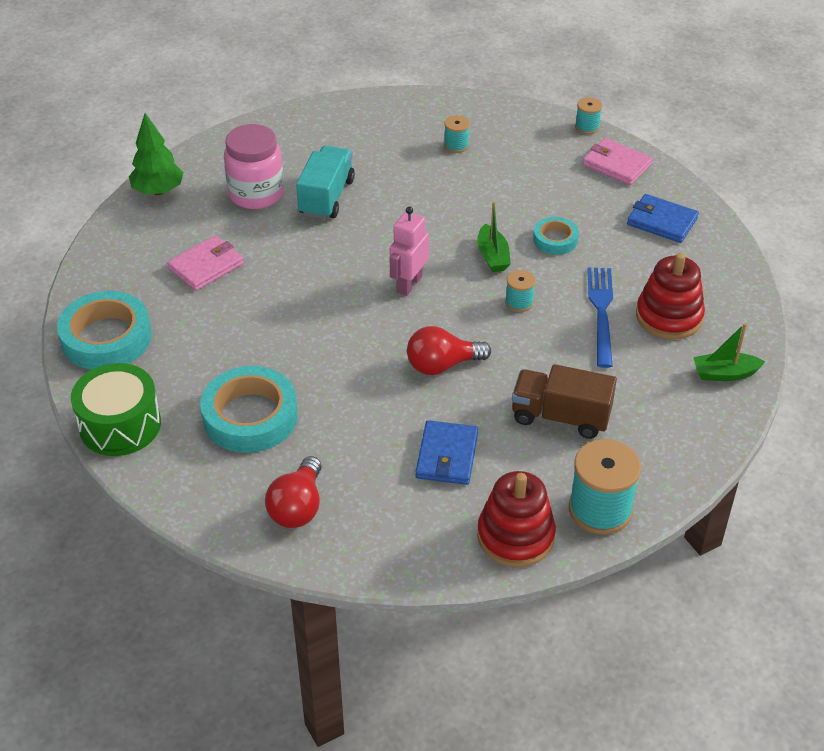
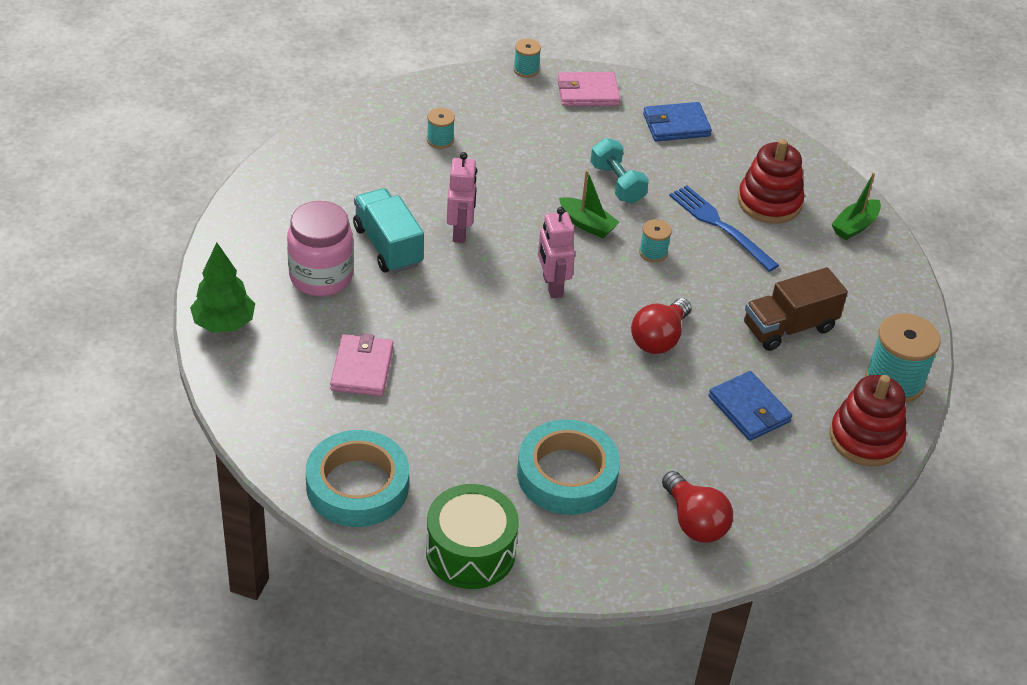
camera: 45 degrees left, 0 degrees up
(390, 213) = (460, 231): none -> pink robot
(555, 240) = (617, 183): turquoise tape -> turquoise dumbbell

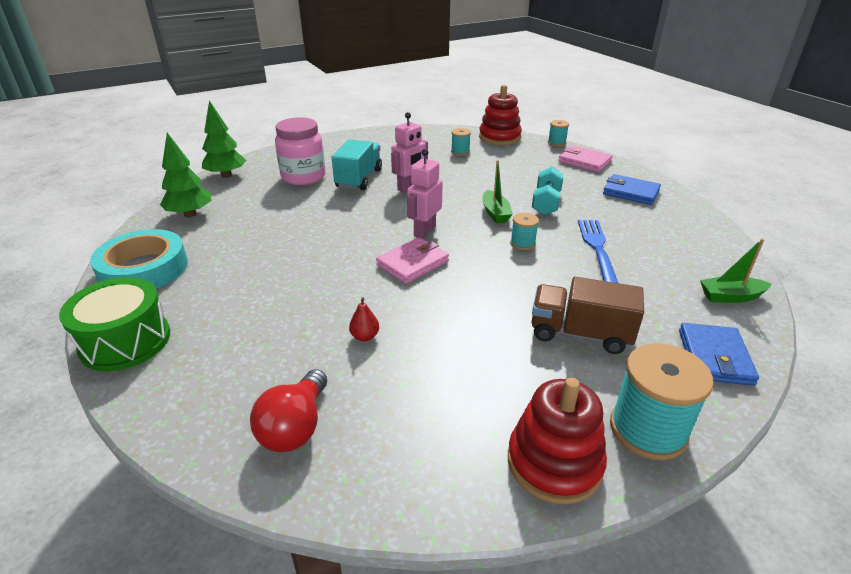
camera: 45 degrees right, 10 degrees down
(284, 400) = (190, 214): none -> green tree
(362, 368) = (251, 219): pink wallet -> pink wallet (413, 263)
(567, 474) = (262, 333): turquoise tape -> none
(646, 426) = (365, 336): none -> red pear
(659, 339) = (456, 290): red light bulb -> none
(749, 409) = (465, 371): blue wallet -> blue wallet (714, 357)
(769, 202) = (660, 253): red stacking toy -> red stacking toy (499, 137)

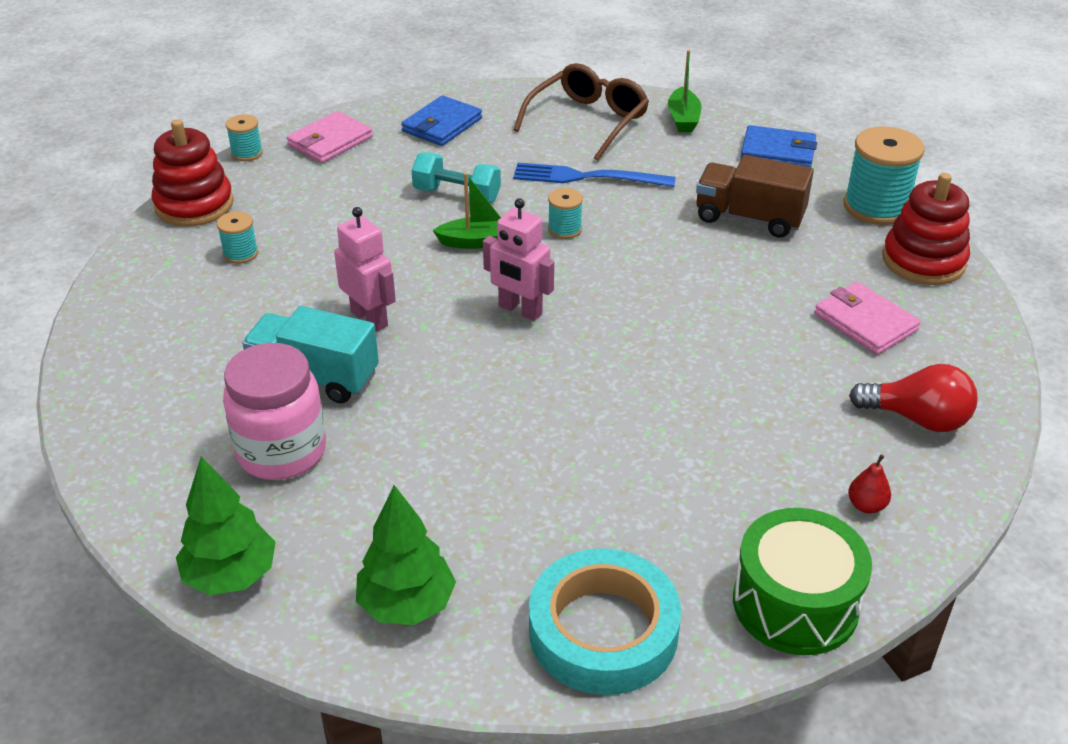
camera: 85 degrees left, 5 degrees up
(365, 336) = (766, 369): red pear -> red pear (866, 506)
(413, 263) = (606, 325): pink wallet -> pink wallet (865, 322)
(580, 333) = (749, 218): brown truck -> brown truck turned 90 degrees clockwise
(684, 248) = (588, 121): none -> brown glasses

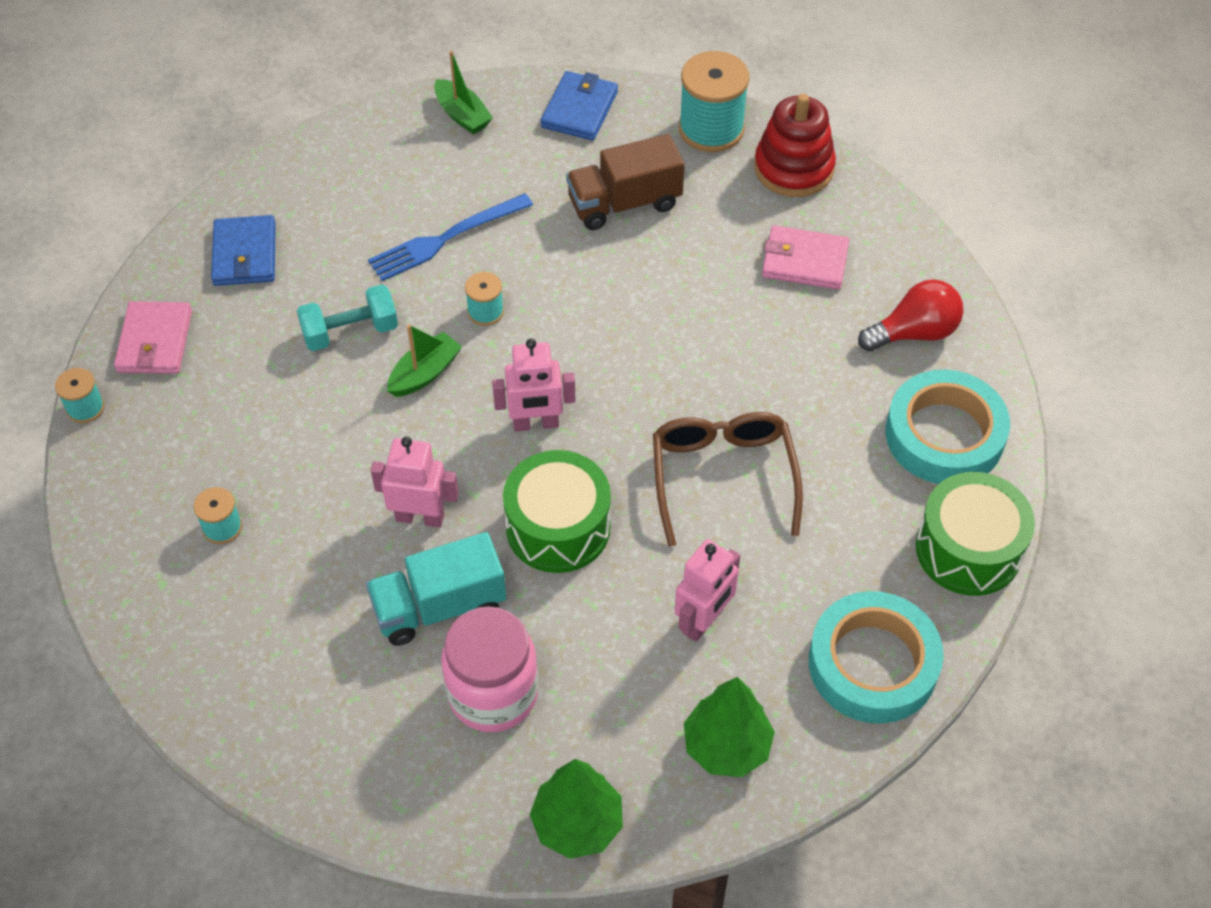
camera: 40 degrees left, 15 degrees up
(194, 205) = (108, 503): red stacking toy -> none
(458, 380) = (558, 527): none -> green drum
(494, 507) = (703, 621): none -> pink robot
(588, 121) = (379, 168): brown glasses -> brown glasses (723, 476)
(778, 152) = (579, 109): blue wallet -> blue wallet turned 45 degrees counterclockwise
(866, 506) = (944, 435): red pear -> turquoise tape

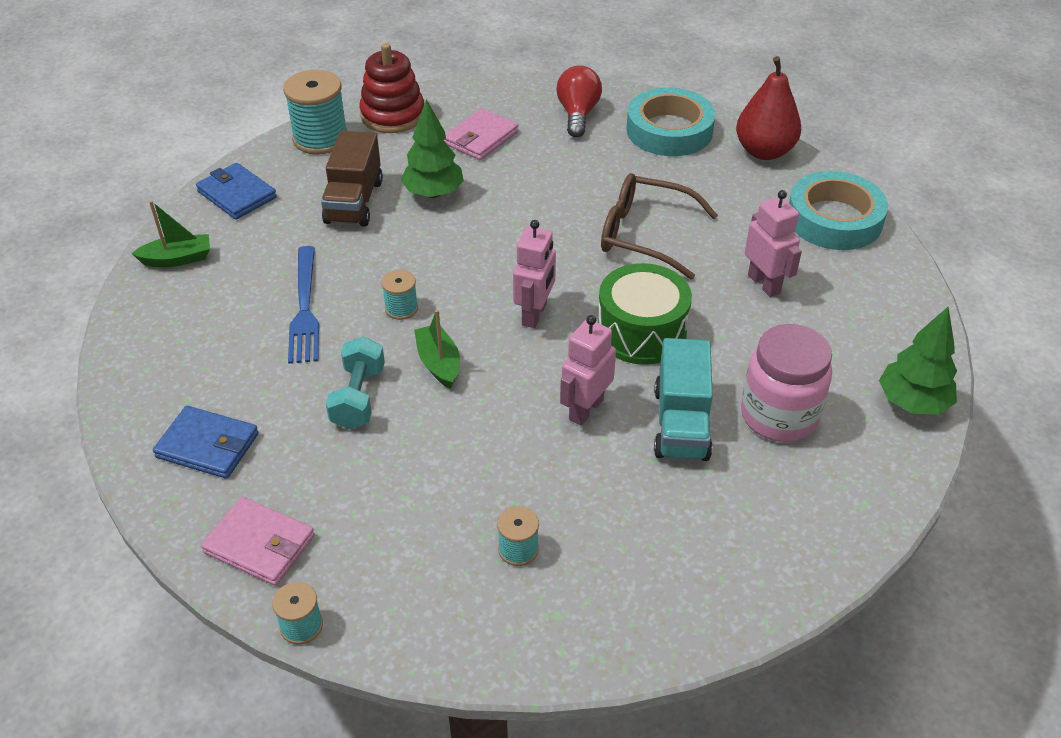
camera: 65 degrees left, 10 degrees down
(726, 746) = (873, 306): green tree -> green tree (433, 193)
(968, 549) = (764, 151): green drum -> red pear

